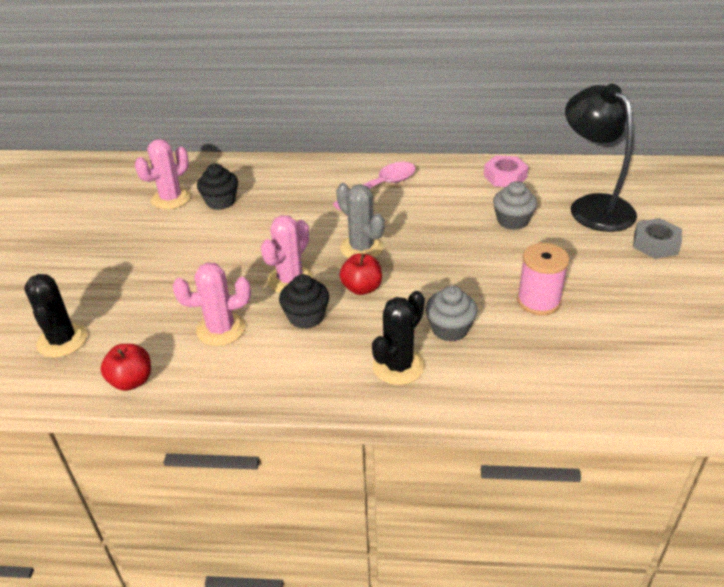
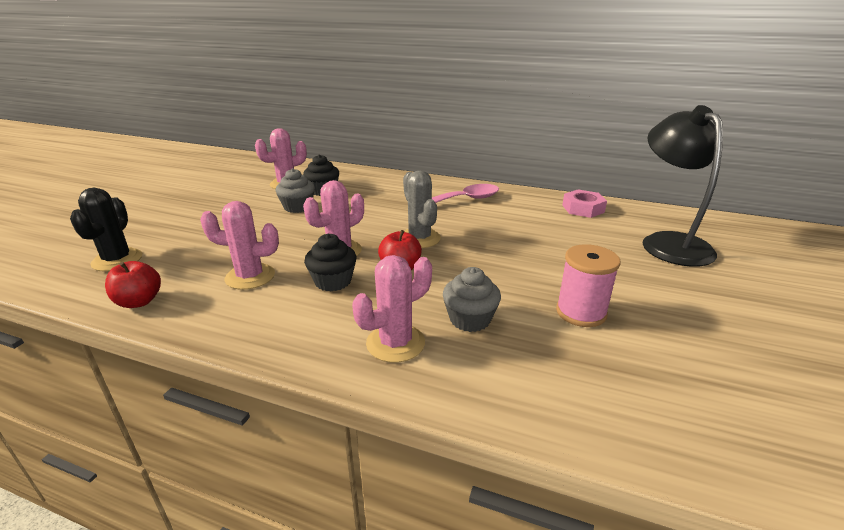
camera: 15 degrees right, 10 degrees down
(398, 366) = (395, 343): black cactus -> pink cactus
(512, 221) = (577, 241): grey cupcake -> grey cupcake (298, 207)
(655, 244) = (735, 284): grey nut -> none

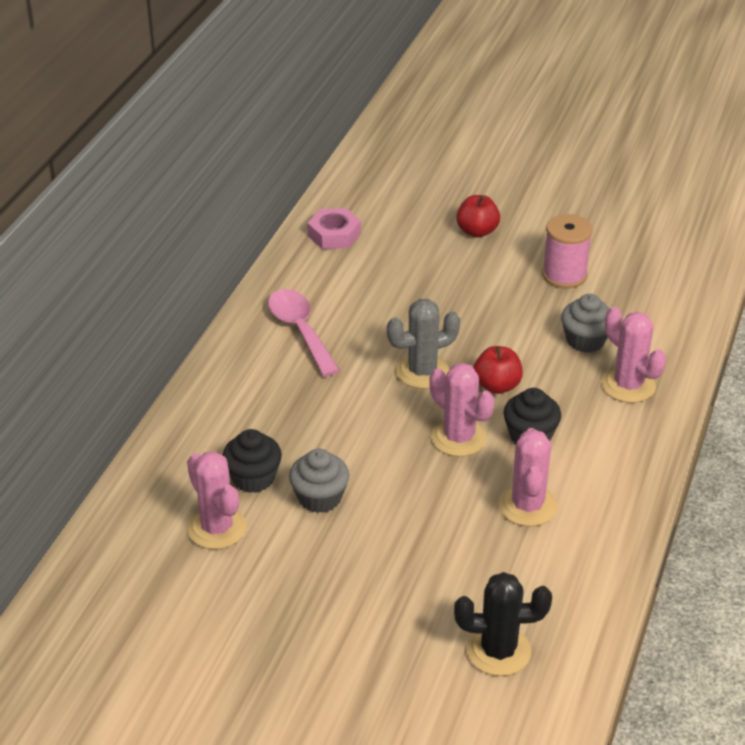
camera: 90 degrees left, 10 degrees up
(139, 302) = (592, 588): red apple -> red apple (477, 231)
(668, 242) = (425, 196): black lamp -> none

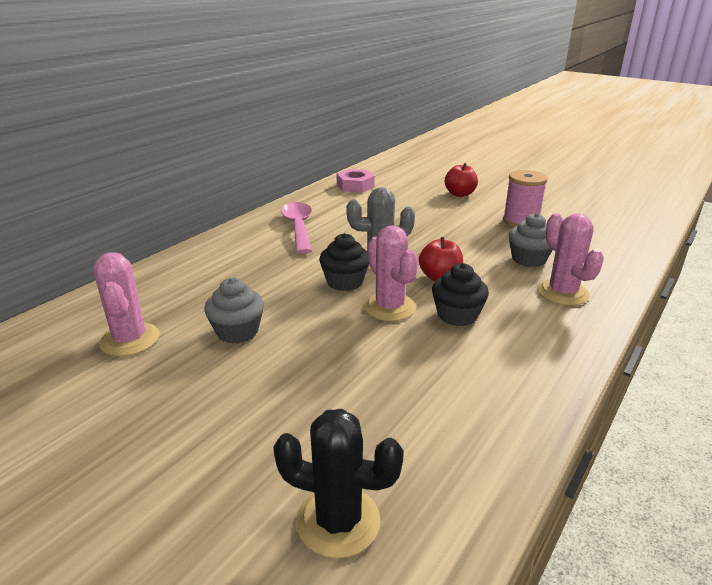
camera: 15 degrees right, 10 degrees down
(253, 478) = (192, 308): black cupcake -> black cupcake (345, 282)
(527, 506) = (434, 370): pink cactus -> none

